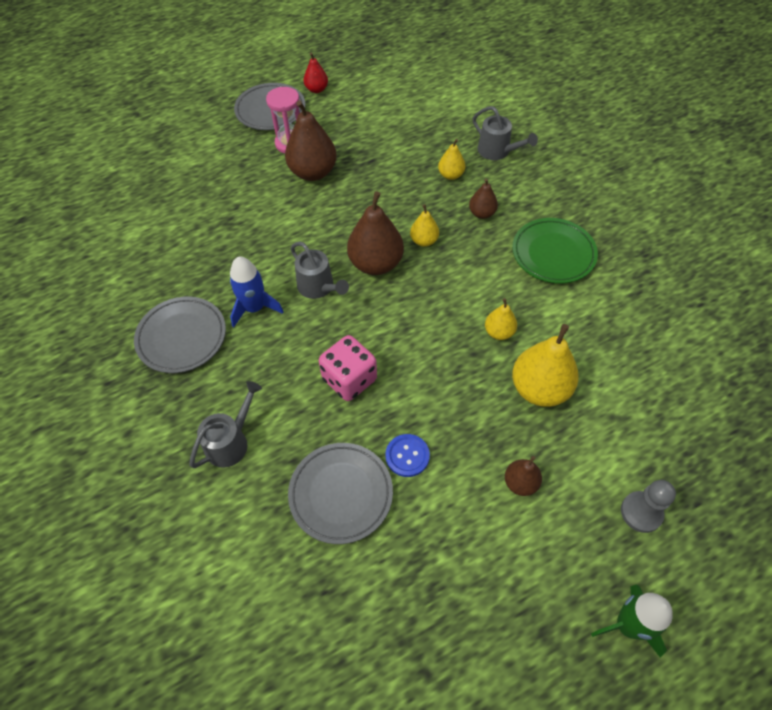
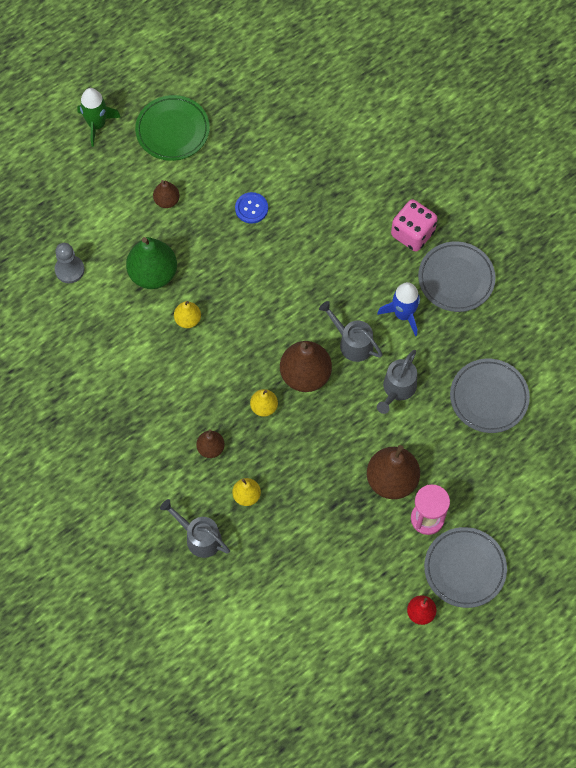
camera: 170 degrees right, 10 degrees up
(231, 442) = (386, 201): grey watering can -> grey watering can (397, 389)
(341, 494) = (295, 176): grey plate -> grey plate (489, 397)
(349, 379) = (306, 261): pink dice -> pink dice (412, 233)
(539, 389) = (153, 274): yellow pear -> green pear
(553, 254) = (140, 408): green plate -> green plate (172, 130)
(641, 512) = (81, 192): grey pawn -> grey pawn (69, 270)

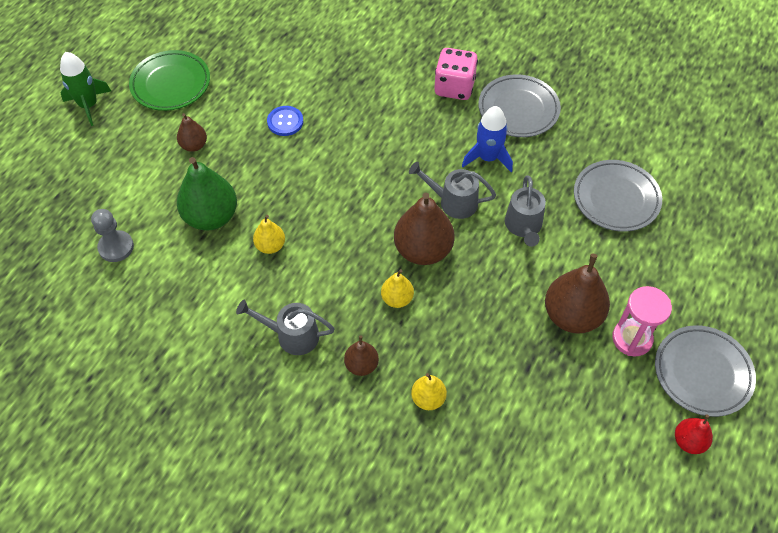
camera: 25 degrees left, 10 degrees down
(199, 537) = (399, 469): grey watering can -> grey watering can (292, 335)

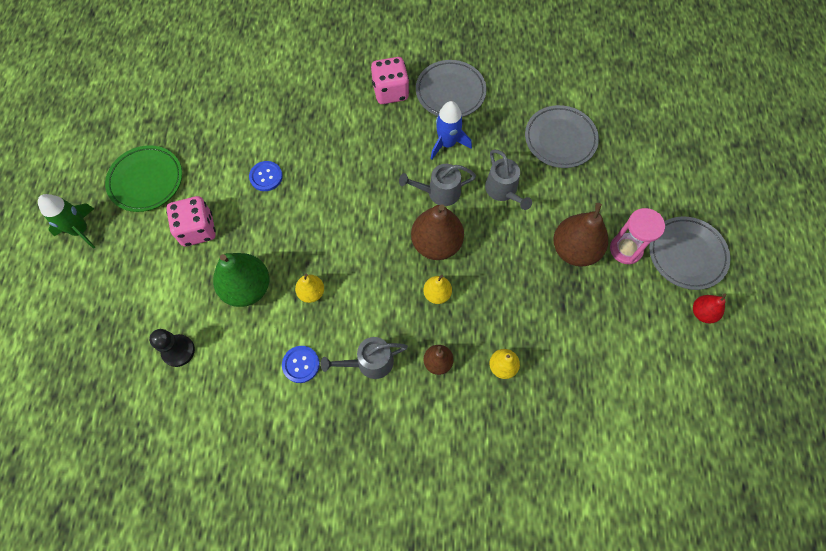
camera: 25 degrees left, 10 degrees up
(116, 247) = (178, 351): grey pawn -> black pawn
(194, 145) = (198, 230): brown pear -> pink dice
(223, 308) = (301, 364): none -> blue button

